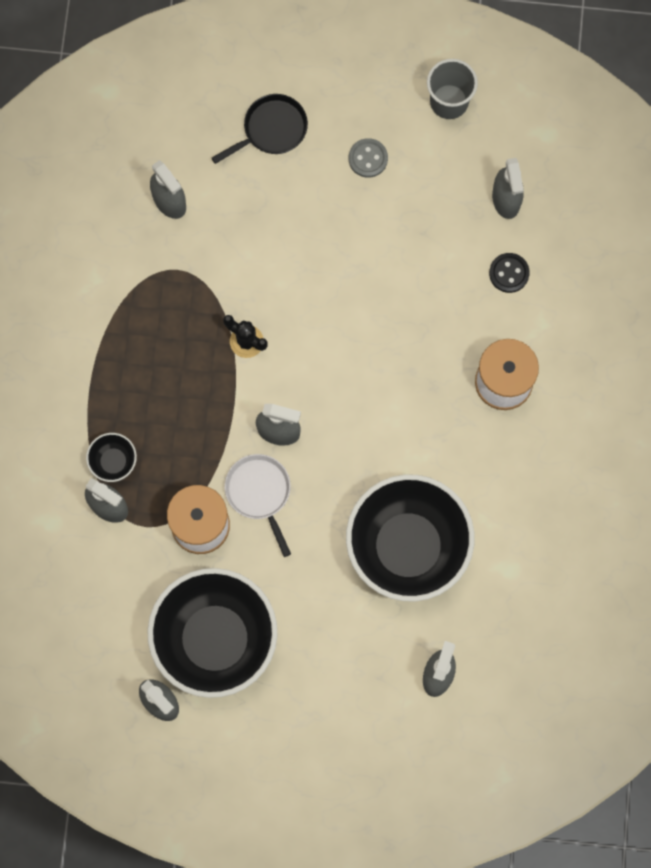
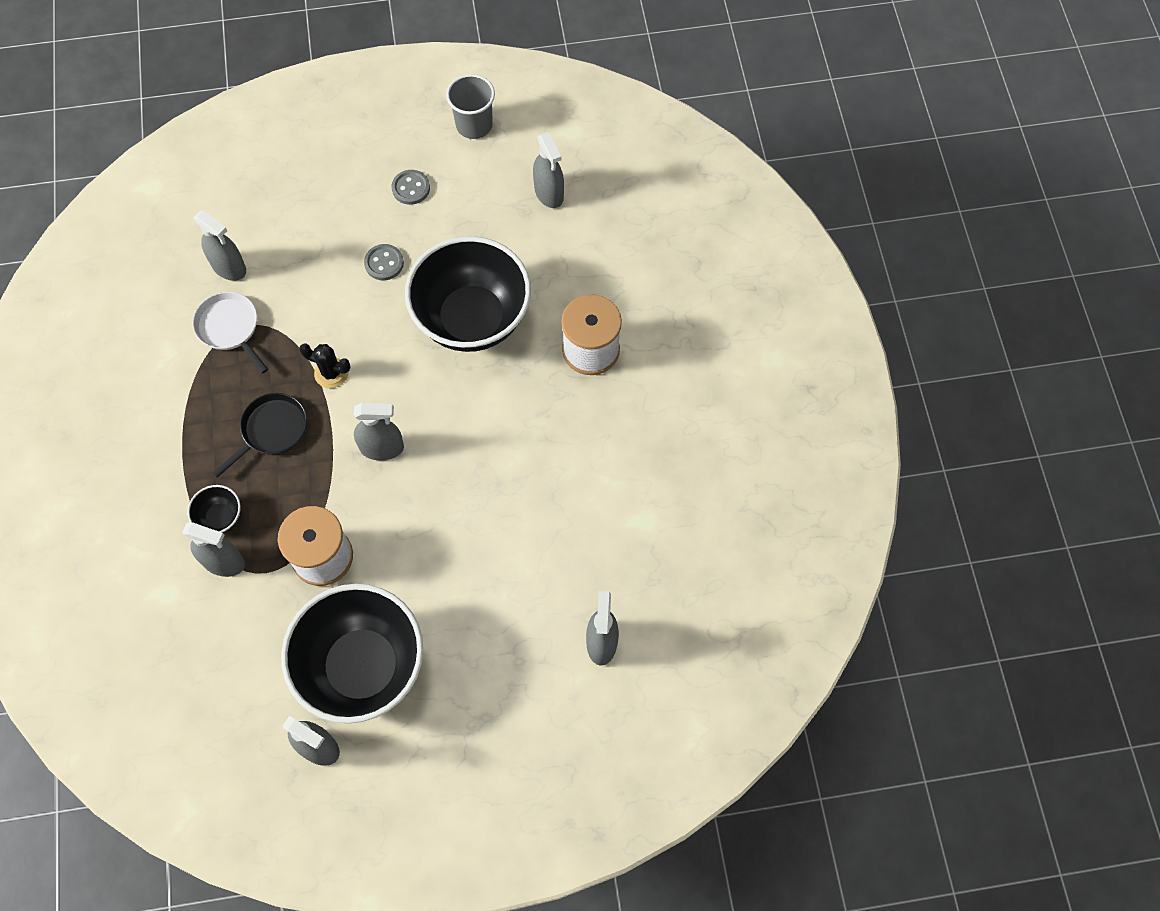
camera: 15 degrees left, 10 degrees down
(259, 493) = (376, 510): white pan -> white pan (230, 328)
(271, 130) = (314, 184): black pan -> black pan (271, 431)
(323, 236) = (384, 263): none -> grey button
(407, 547) = (538, 525): black bowl -> black bowl (472, 319)
(509, 273) = (569, 254): black button -> none

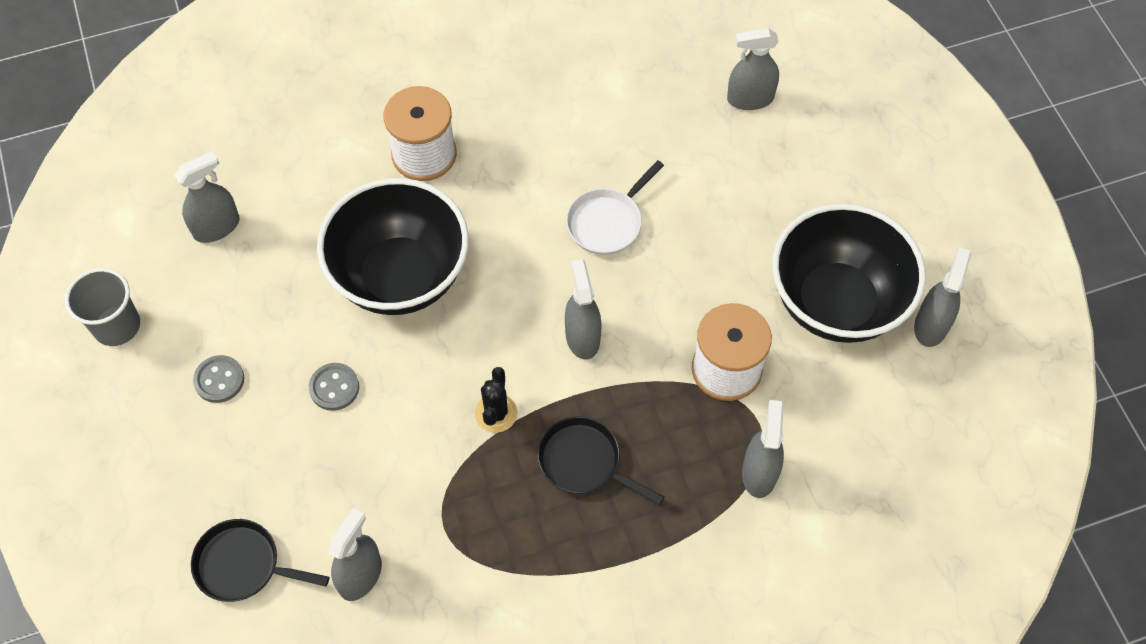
camera: 100 degrees left, 5 degrees down
(220, 517) = (706, 491): black bowl -> none
(230, 328) = (451, 549): white pan -> white pan (607, 222)
(260, 195) = (243, 565): none -> black pan

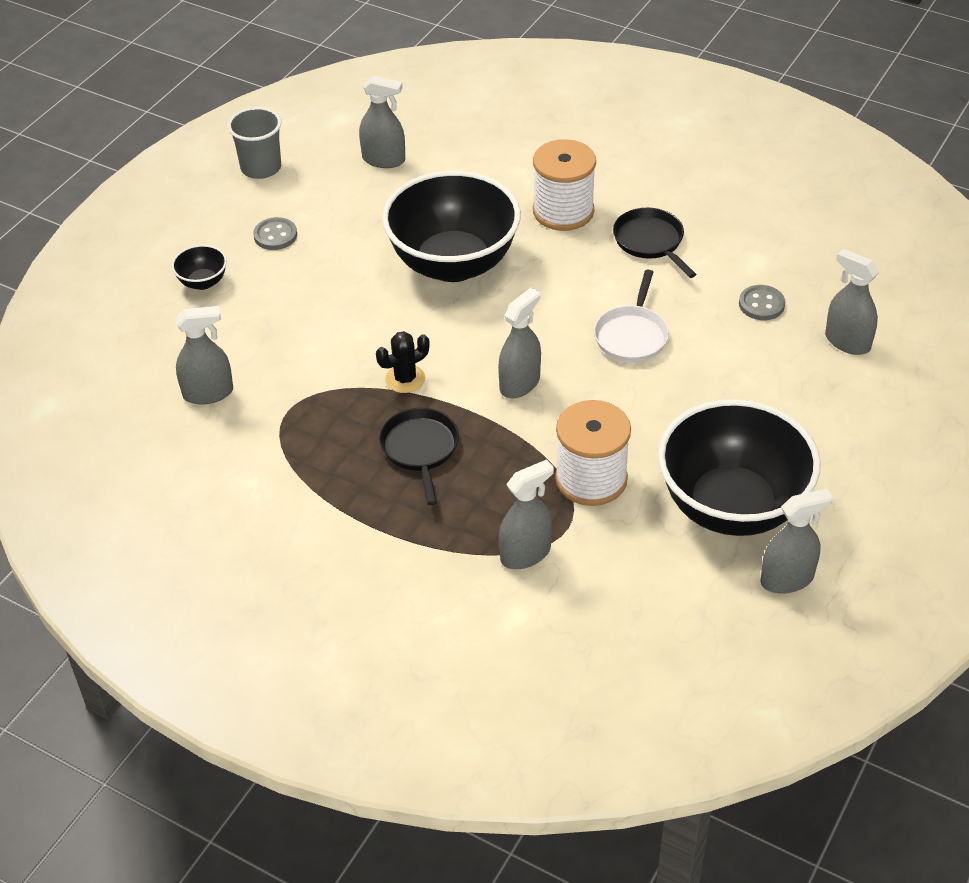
camera: 50 degrees right, 15 degrees down
(216, 480) = (203, 282): none -> black bowl
(243, 565) = (157, 334): black pan -> black pan (650, 242)
(334, 387) = (331, 289): grey button -> grey button (761, 304)
(607, 222) = (632, 335): white pan -> white pan turned 75 degrees counterclockwise

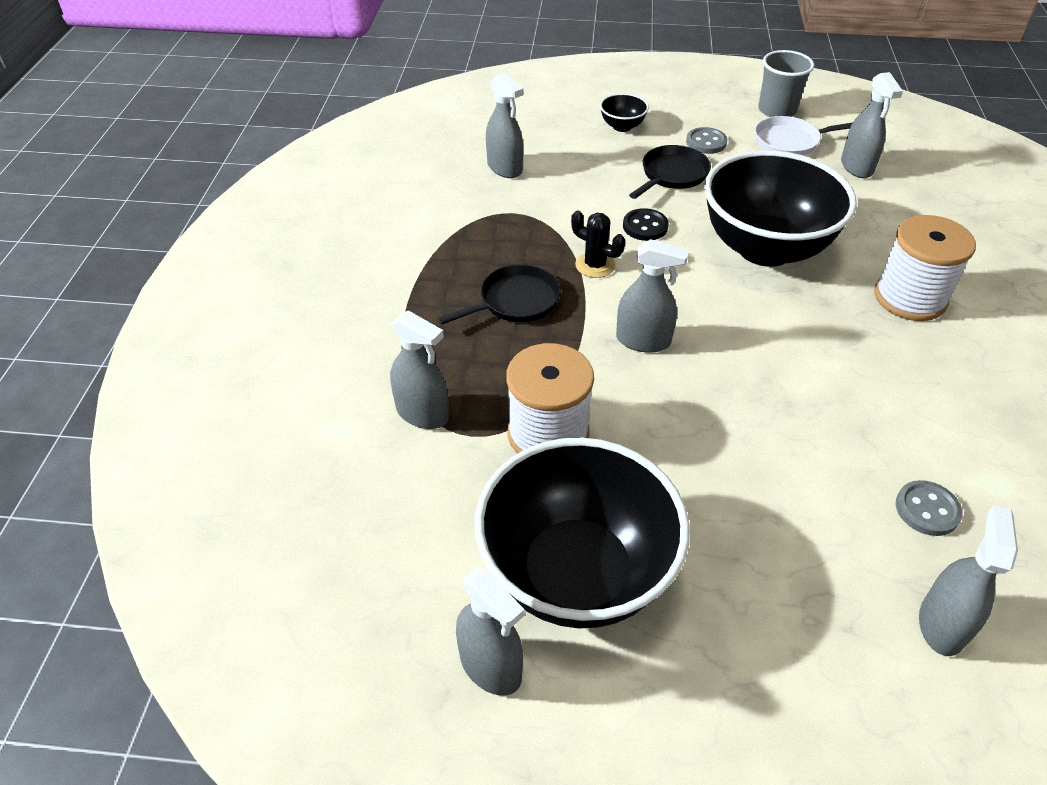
camera: 65 degrees right, 0 degrees up
(373, 326) = (645, 226): none -> black button
(632, 335) = (777, 405): white pan -> white pan (790, 142)
(650, 242) = (932, 378): black pan -> black pan (672, 175)

